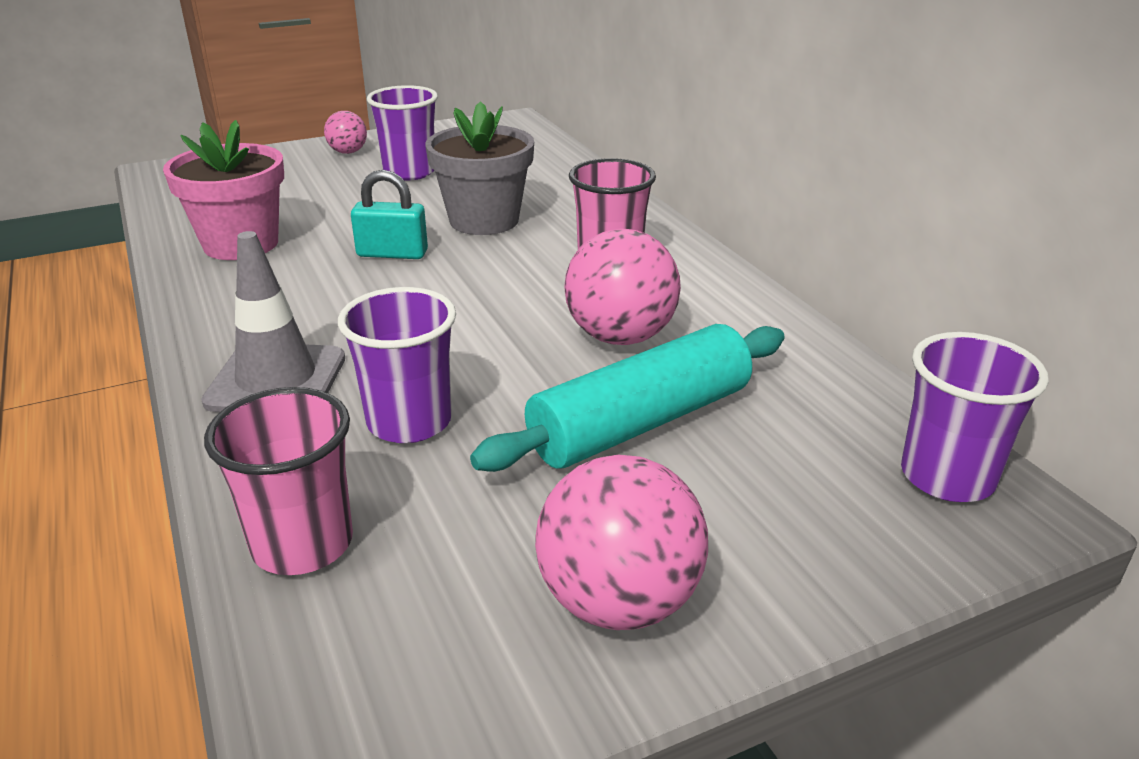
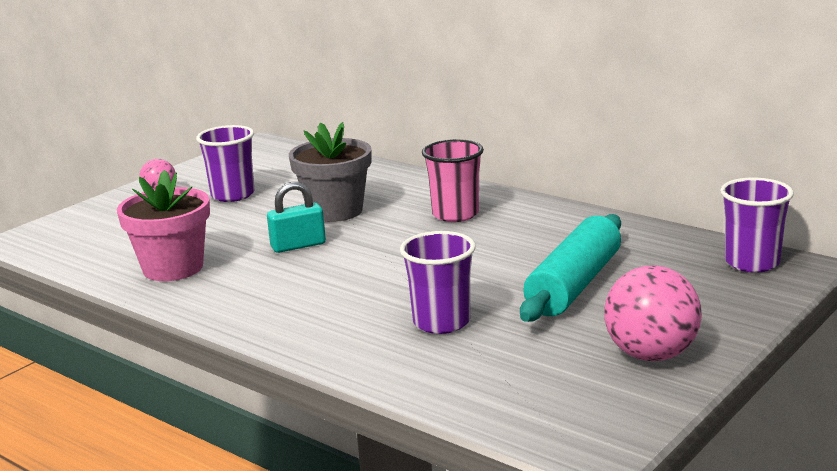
camera: 25 degrees left, 10 degrees down
(276, 380) = (326, 328): grey traffic cone -> none
(302, 544) = (459, 387): pink cup -> none
(620, 337) = (512, 250): pink ball -> none

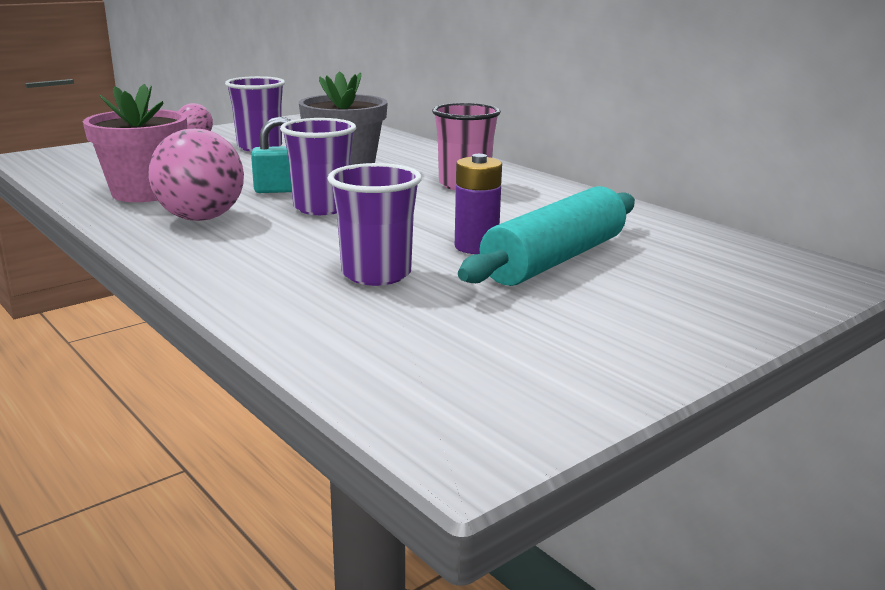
camera: 10 degrees right, 0 degrees up
(505, 282) = (476, 247): none -> purple battery
(651, 355) = (612, 344): pink ball -> pink ball (201, 218)
(752, 263) = (785, 266): purple cup -> purple cup (321, 208)

